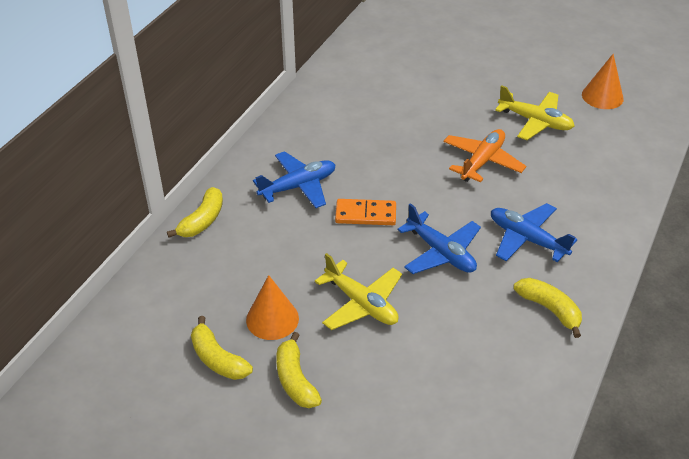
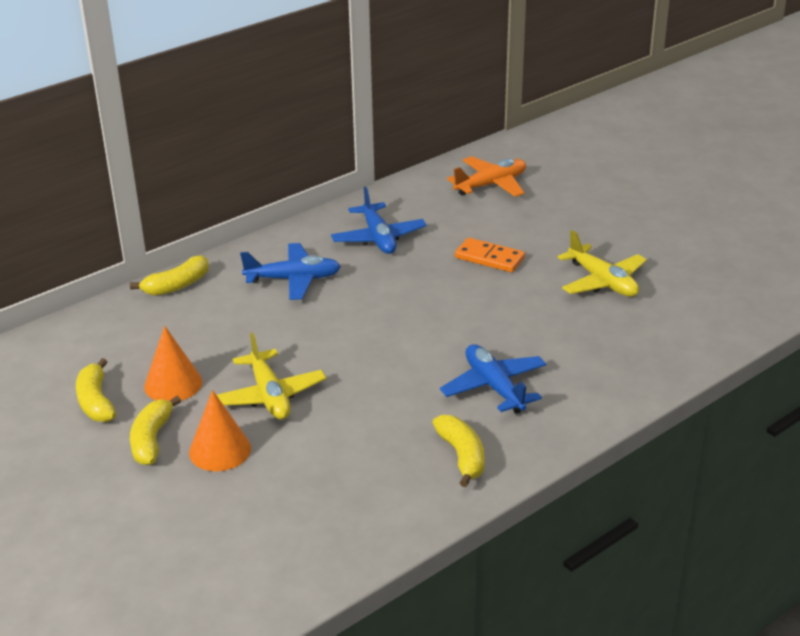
camera: 25 degrees right, 10 degrees down
(365, 214) = (340, 320): orange domino -> orange domino (489, 258)
(441, 252) = (389, 374): blue plane -> blue plane (378, 238)
(482, 161) = (507, 304): orange plane -> orange plane (491, 185)
(602, 96) = (706, 276): orange cone -> orange cone (220, 450)

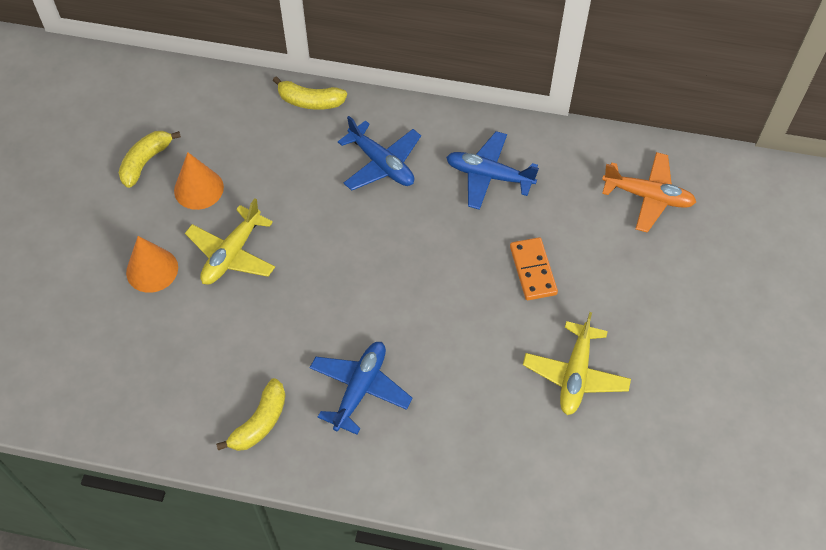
camera: 50 degrees right, 25 degrees up
(152, 440) = (132, 223): yellow banana -> none
(378, 238) = (489, 176): blue plane -> blue plane turned 75 degrees clockwise

